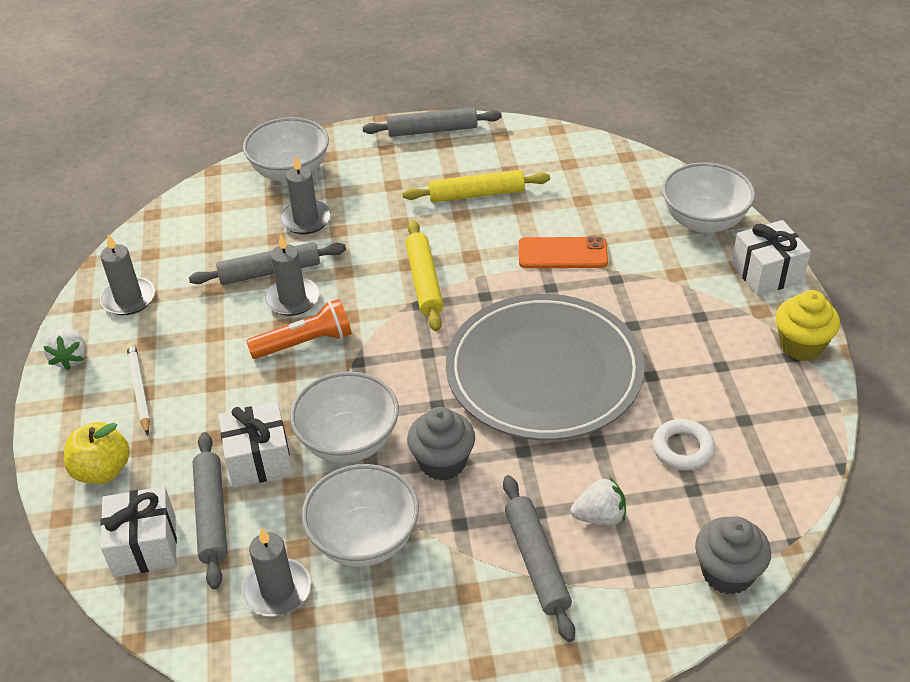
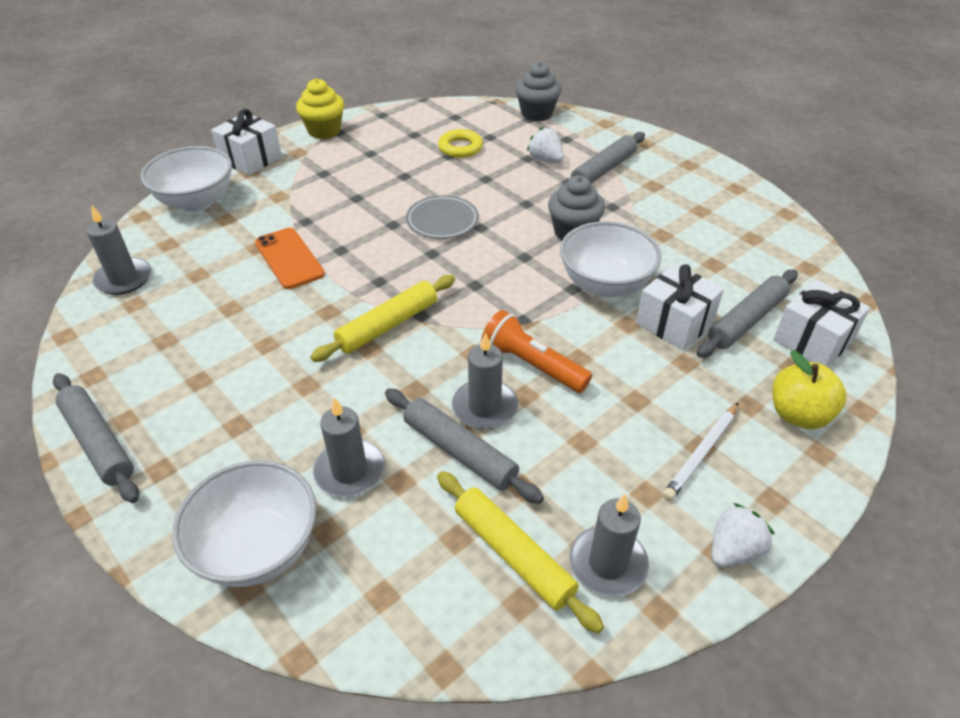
camera: 125 degrees left, 0 degrees up
(277, 590) = (751, 257): grey candle -> grey candle (124, 279)
(364, 539) = (671, 238): white bowl -> none
(476, 194) = (223, 348): yellow rolling pin -> yellow rolling pin (513, 554)
(544, 371) = (442, 220): grey plate -> grey plate, size x0.43
(682, 449) = (460, 148): white ring -> yellow ring

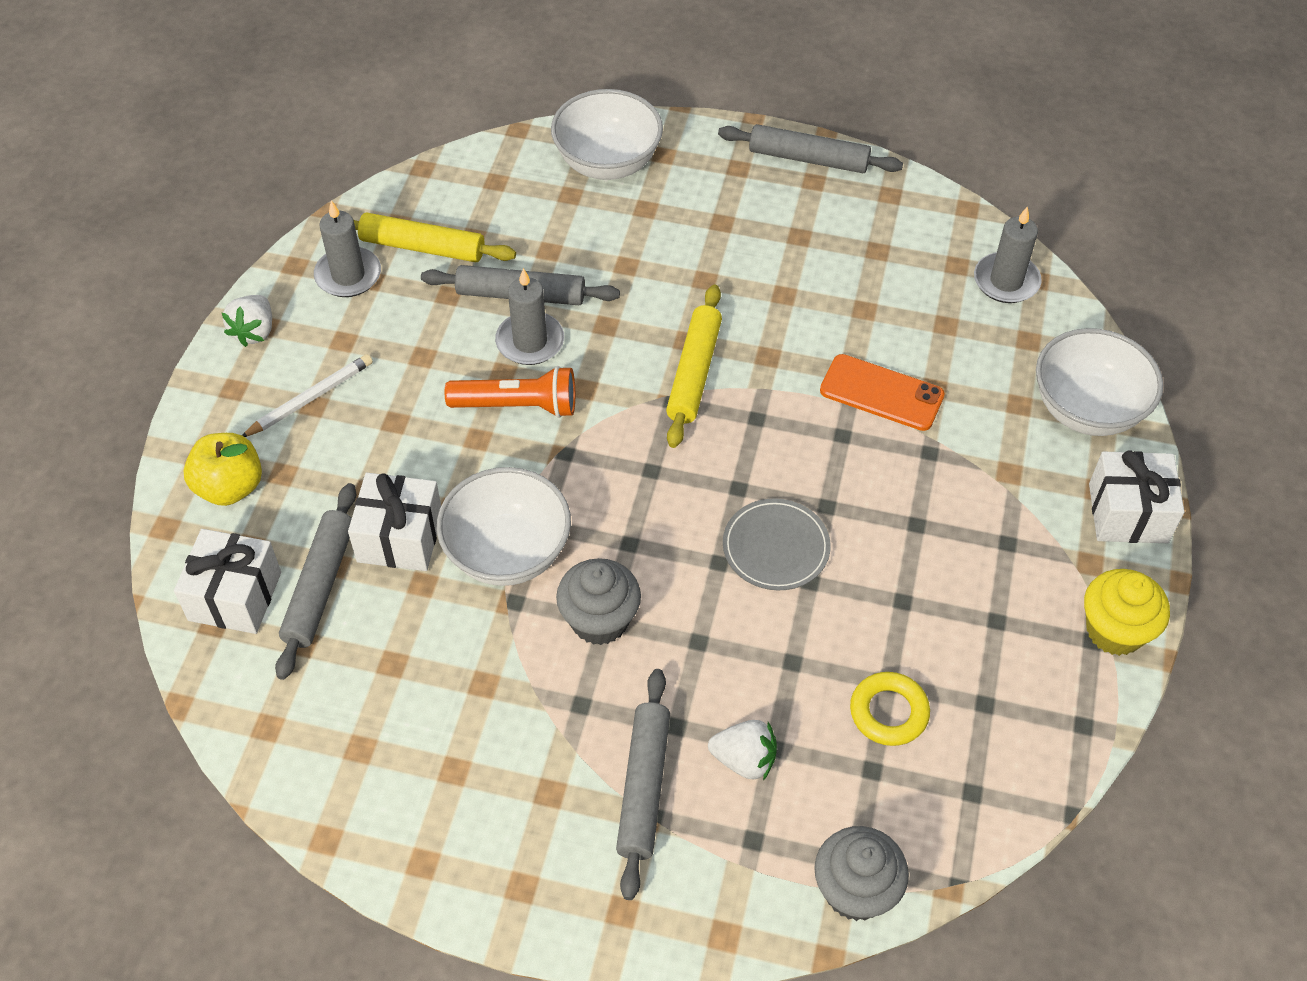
camera: 145 degrees right, 10 degrees up
(349, 471) = (595, 237): grey candle -> none
(701, 453) = (311, 398): white pencil -> white pencil turned 45 degrees clockwise

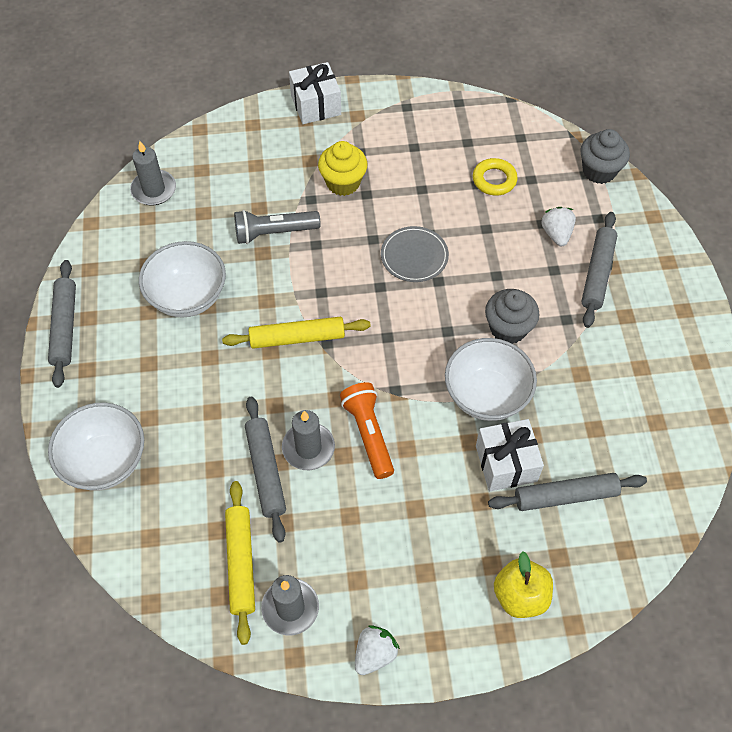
camera: 110 degrees left, 5 degrees up
(235, 596) = (600, 546): white gift -> none
(254, 331) = (374, 654): white strawberry -> white strawberry turned 45 degrees counterclockwise
(311, 398) = (420, 577): white pencil -> none
(644, 786) = (597, 274): grey rolling pin -> grey rolling pin turned 60 degrees counterclockwise
(881, 393) = (274, 233): orange phone -> grey flashlight
(1087, 409) = (247, 134): white bowl -> white bowl (188, 296)
(1114, 630) = (396, 99): yellow cupcake -> yellow cupcake (343, 182)

